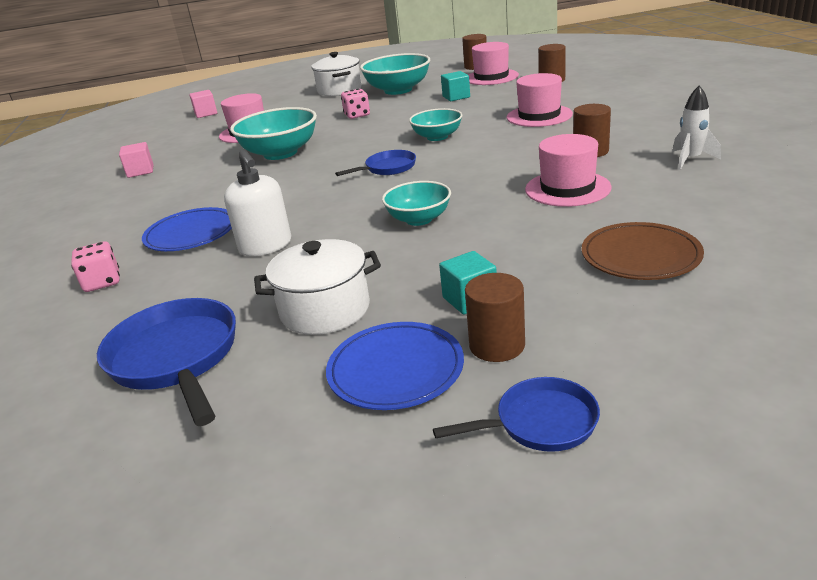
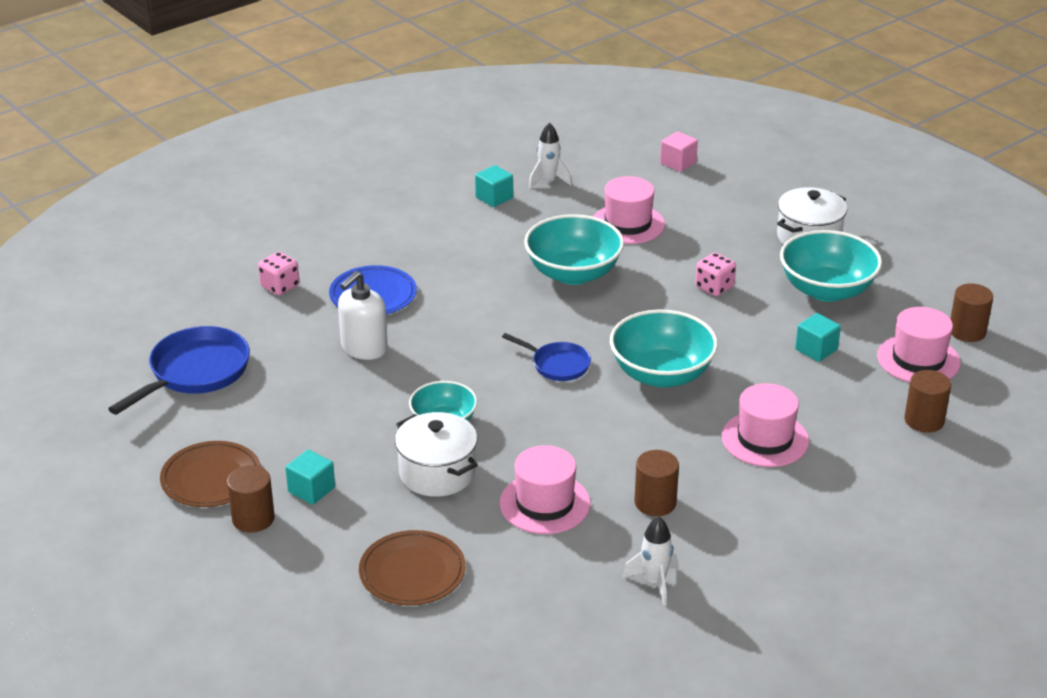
camera: 60 degrees right, 5 degrees up
(140, 171) = (494, 198): pink cube -> turquoise cube
(153, 151) = (548, 180): none -> white rocket
(325, 310) = (275, 419): white pot -> white pot (437, 473)
(395, 369) = (211, 478): blue plate -> brown plate
(437, 137) = (661, 374): turquoise bowl -> turquoise bowl, size x1.63
(540, 423) = (174, 556): blue pan -> none

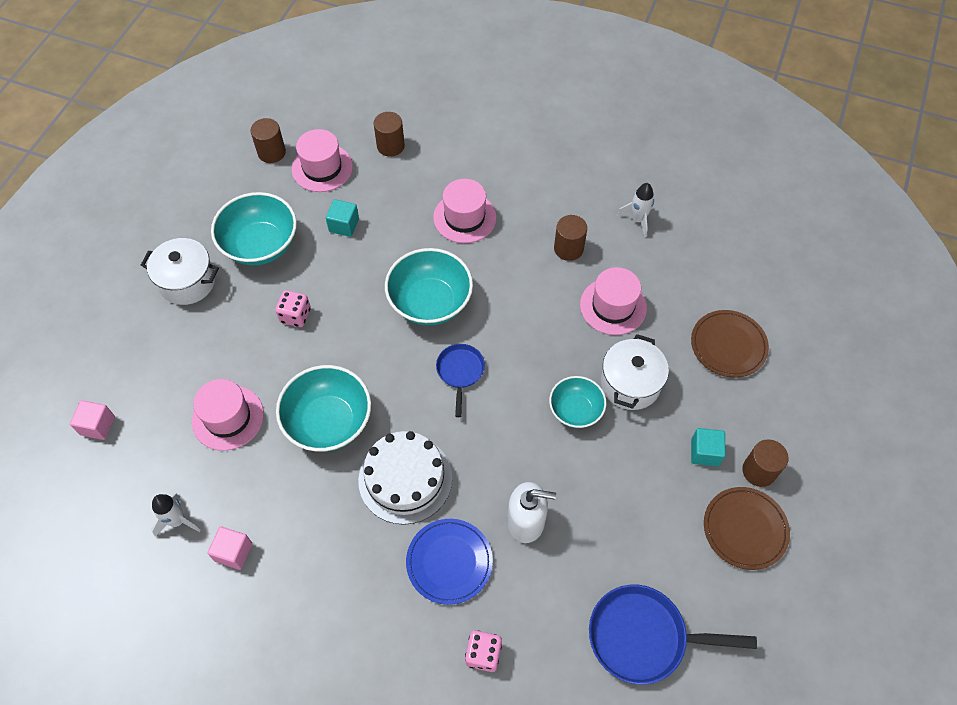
camera: 120 degrees left, 25 degrees up
(474, 297) = (405, 479): none -> white cake
(494, 198) = (233, 552): turquoise cube -> pink cube

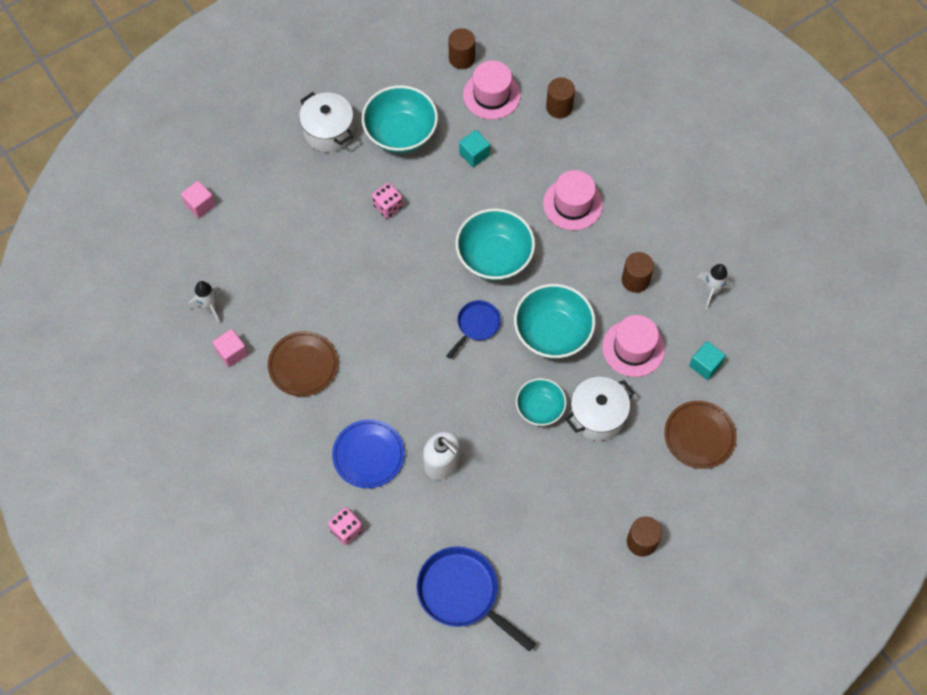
camera: 35 degrees right, 5 degrees up
(228, 417) = (289, 254): pink hat -> none
(328, 422) = (356, 302): turquoise bowl -> turquoise bowl (552, 333)
(405, 479) = (380, 378): white cake -> none
(705, 452) = (612, 502): turquoise cube -> turquoise cube (705, 365)
(745, 529) = (595, 574): brown plate -> brown plate (303, 365)

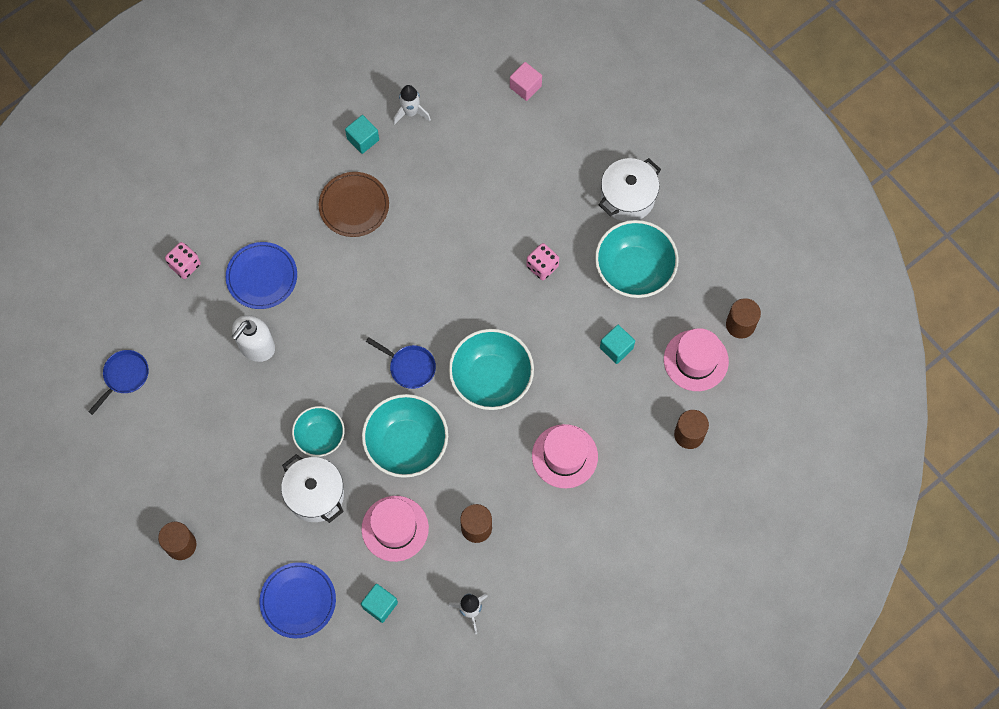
camera: 85 degrees right, 5 degrees up
(232, 353) = (363, 139): pink cube -> turquoise cube
(462, 593) = (124, 376): blue pan -> blue pan, size x0.58
(699, 436) = (298, 601): brown plate -> blue plate

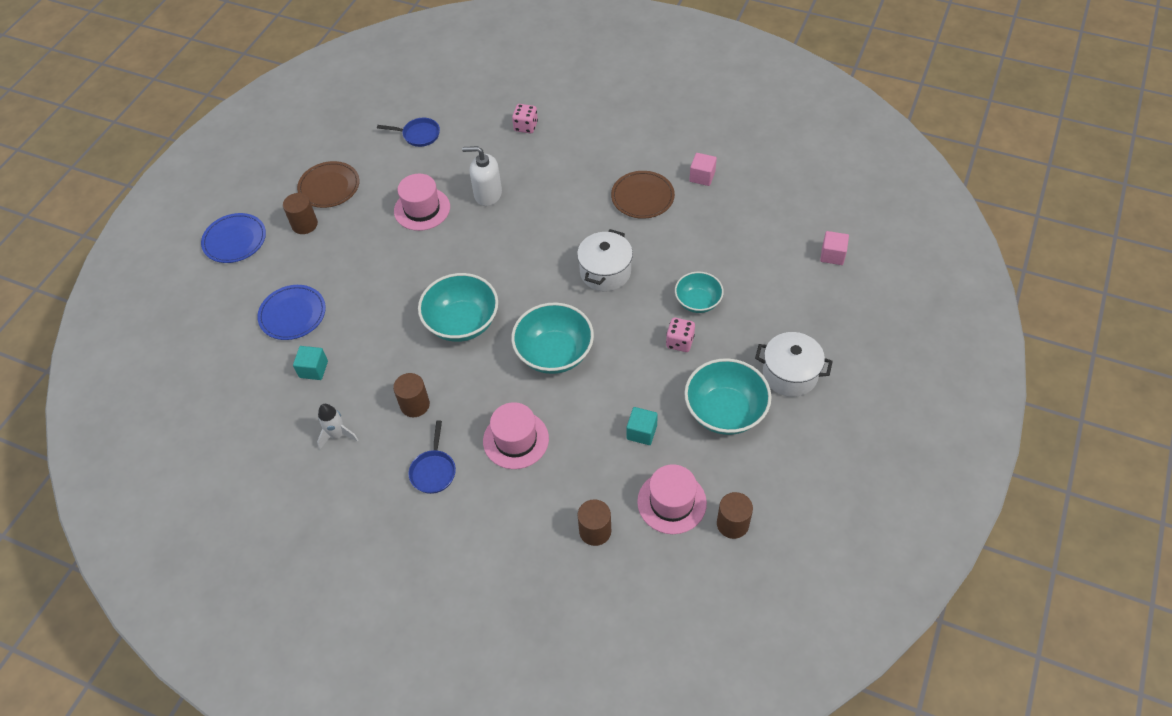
camera: 65 degrees right, 15 degrees down
(142, 499) = (329, 187): none -> brown plate
(262, 277) = (546, 171): blue plate -> blue plate (235, 240)
(315, 495) = (386, 284): white pot -> white pot (605, 272)
(320, 436) = (436, 265): turquoise bowl -> turquoise bowl (698, 302)
(363, 139) = (702, 176): turquoise cube -> pink cube
(395, 528) = (385, 348): pink hat -> pink hat (422, 209)
(409, 367) = (530, 294): blue pan -> blue pan (433, 471)
(410, 112) = (748, 194): white rocket -> none

